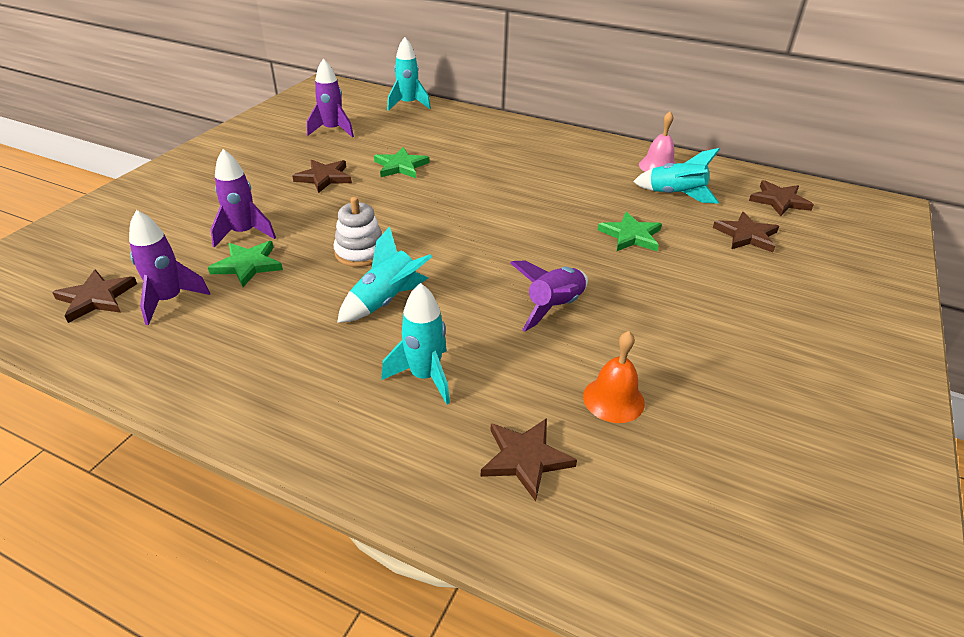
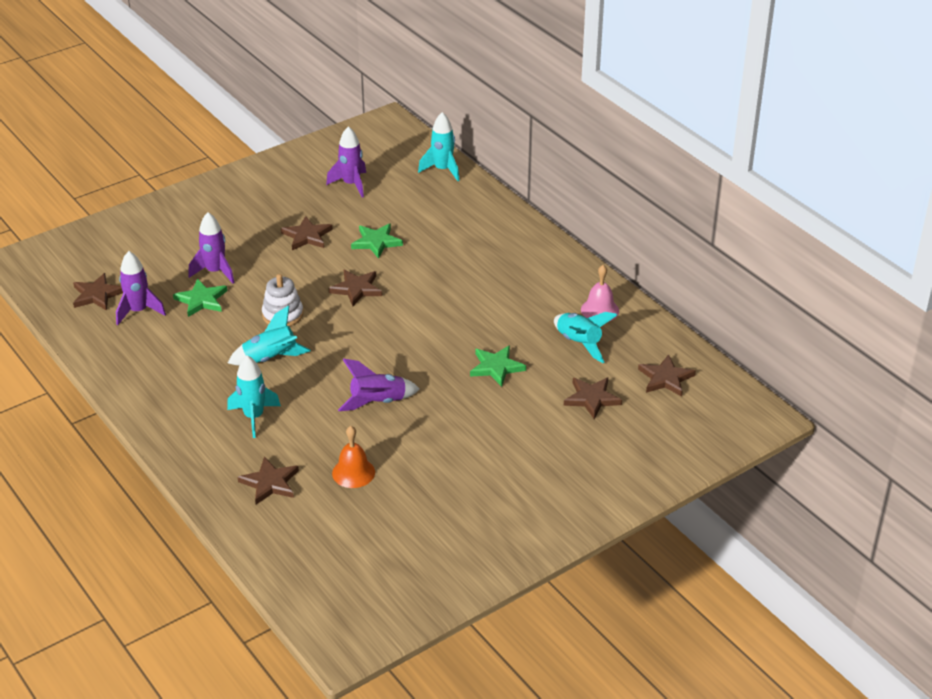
camera: 30 degrees right, 0 degrees up
(419, 208) = (356, 289): none -> brown star

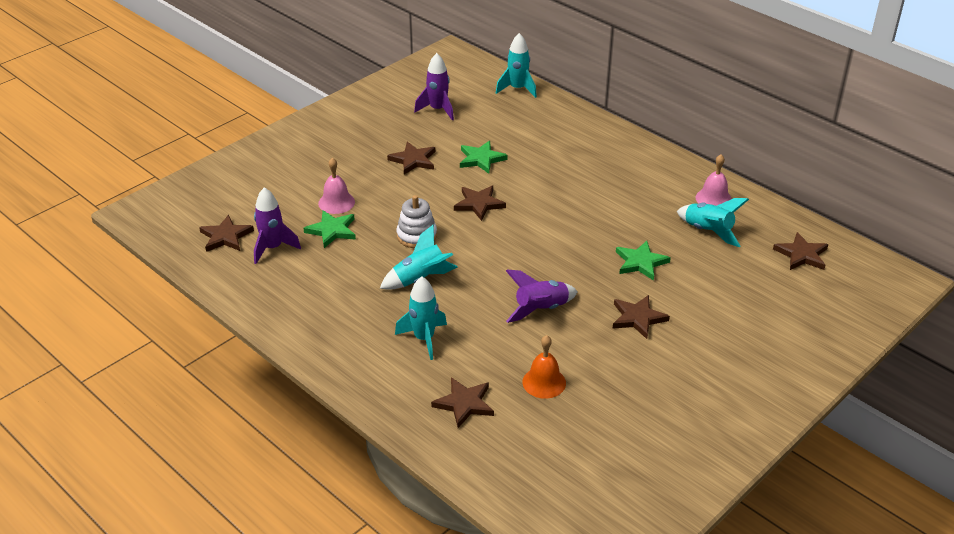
camera: 10 degrees left, 0 degrees up
(215, 272) = (336, 202): purple rocket -> pink bell
(592, 398) = (742, 282): brown star -> brown star (638, 318)

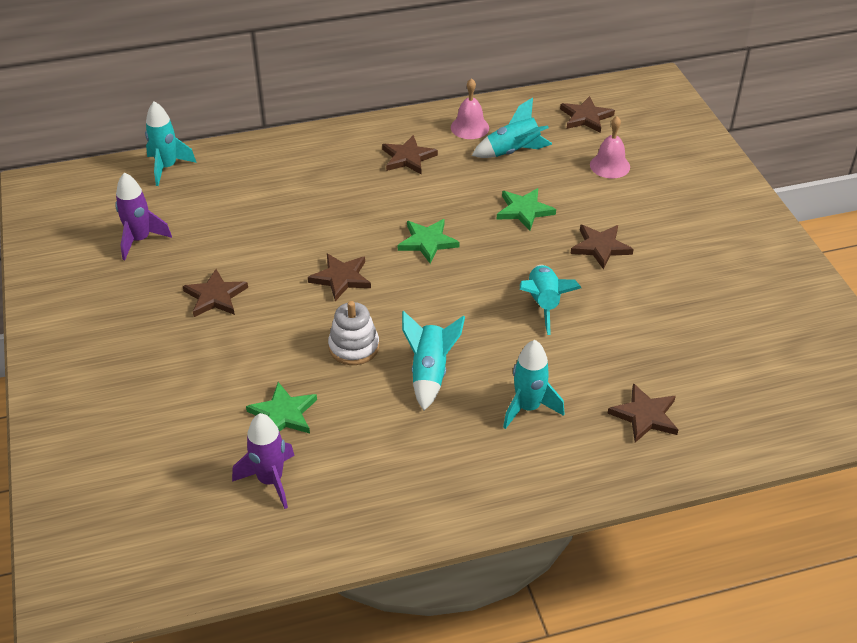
camera: 60 degrees left, 5 degrees up
(226, 237) = (208, 519): brown star -> brown star (408, 158)
(336, 202) = (233, 390): pink bell -> pink bell (610, 165)
(481, 159) = (265, 245): green star -> green star (427, 242)
(541, 309) = (543, 304): purple rocket -> turquoise rocket
(544, 382) = (648, 346): orange bell -> none

